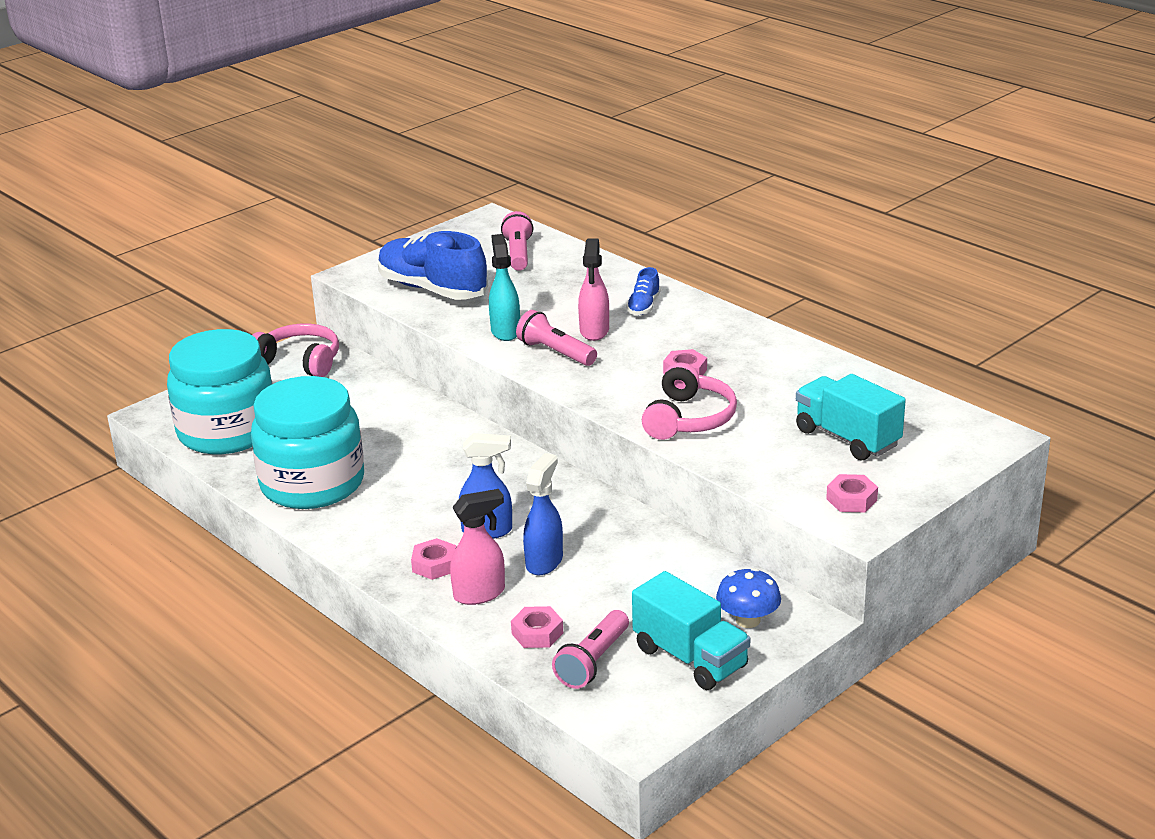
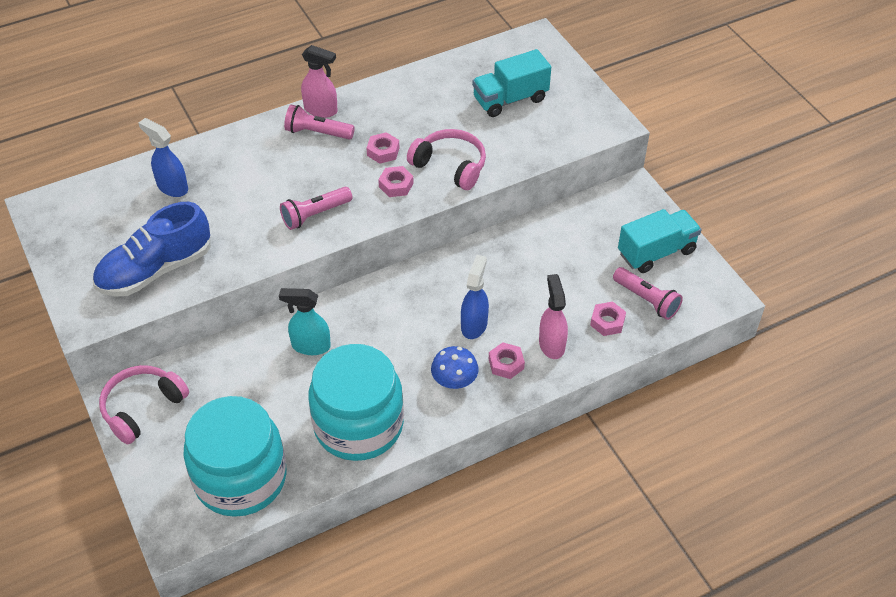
camera: 75 degrees left, 20 degrees up
(505, 331) = (262, 237): turquoise spray bottle -> turquoise spray bottle (310, 346)
(518, 254) = (125, 201): pink flashlight -> pink flashlight (317, 132)
(544, 561) = (525, 301): blue spray bottle -> blue spray bottle (172, 187)
(594, 331) = (293, 185): pink spray bottle -> pink spray bottle (321, 110)
(643, 306) = (270, 149): blue shoe -> none
(748, 620) = (626, 216): blue mushroom -> blue mushroom (454, 381)
(851, 499) = (582, 118): pink nut -> pink nut (396, 185)

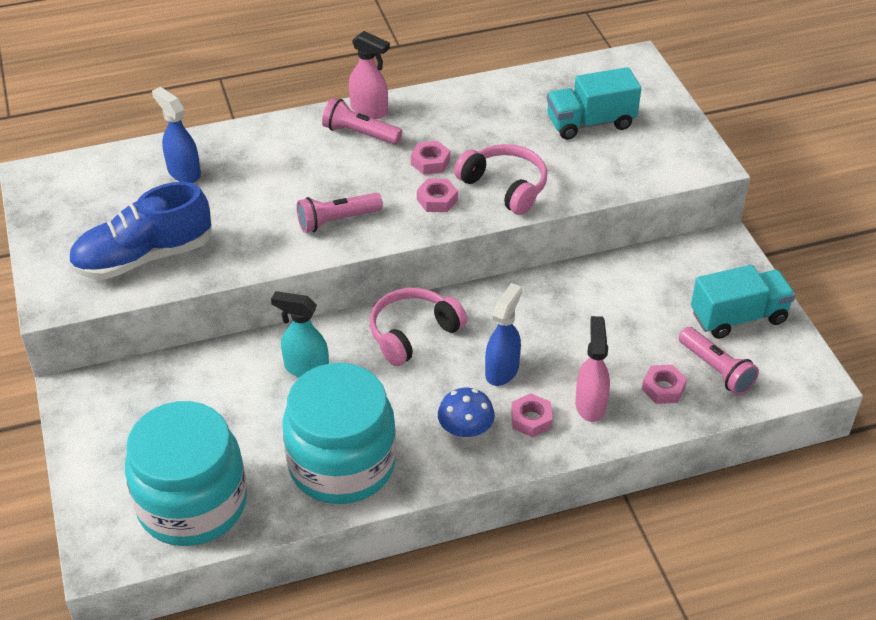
camera: 10 degrees right, 5 degrees down
(142, 408) = (100, 410): pink headphones -> pink headphones (413, 333)

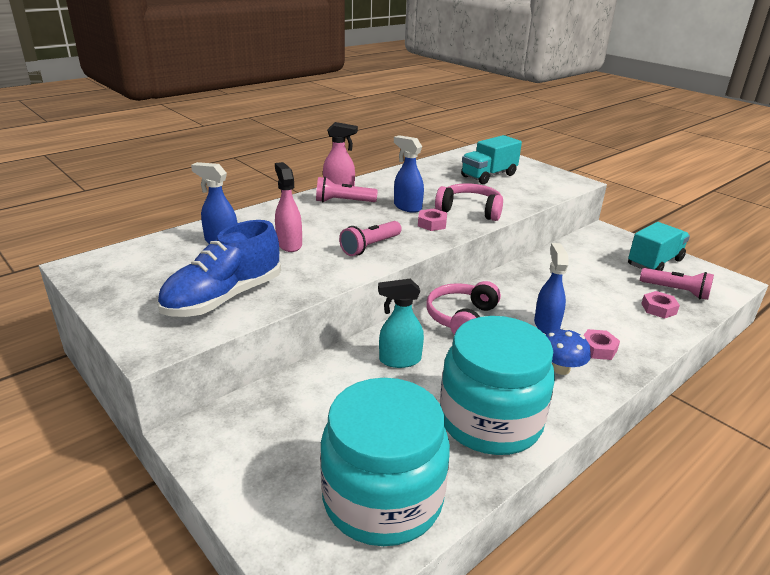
camera: 25 degrees left, 15 degrees down
(430, 162) = (407, 207): pink nut -> blue spray bottle
(590, 404) = (626, 329): pink spray bottle -> pink spray bottle (289, 244)

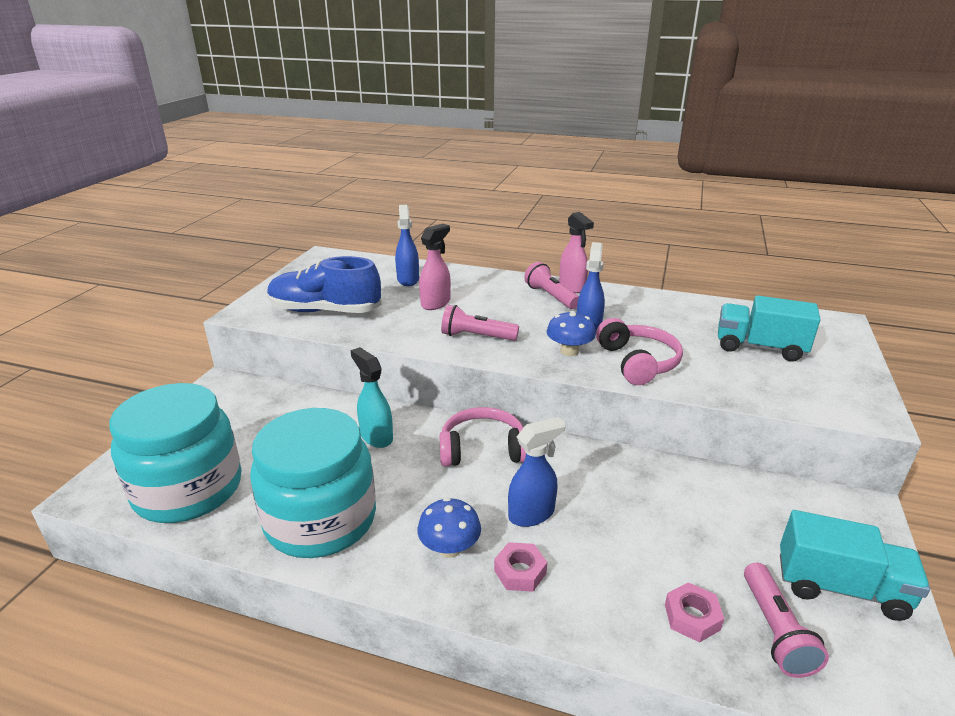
camera: 60 degrees right, 0 degrees up
(432, 224) = (569, 351): pink nut -> blue mushroom

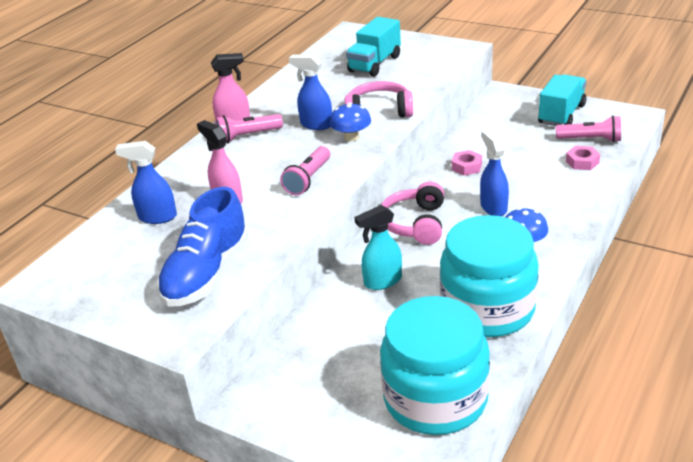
camera: 75 degrees left, 5 degrees up
(520, 572) = (547, 217): pink nut -> pink nut (466, 166)

